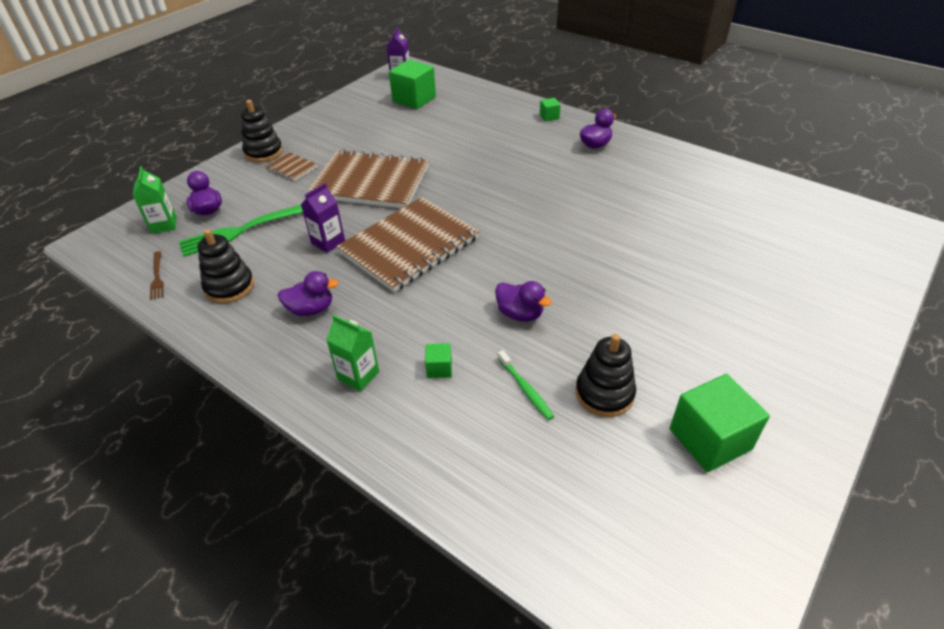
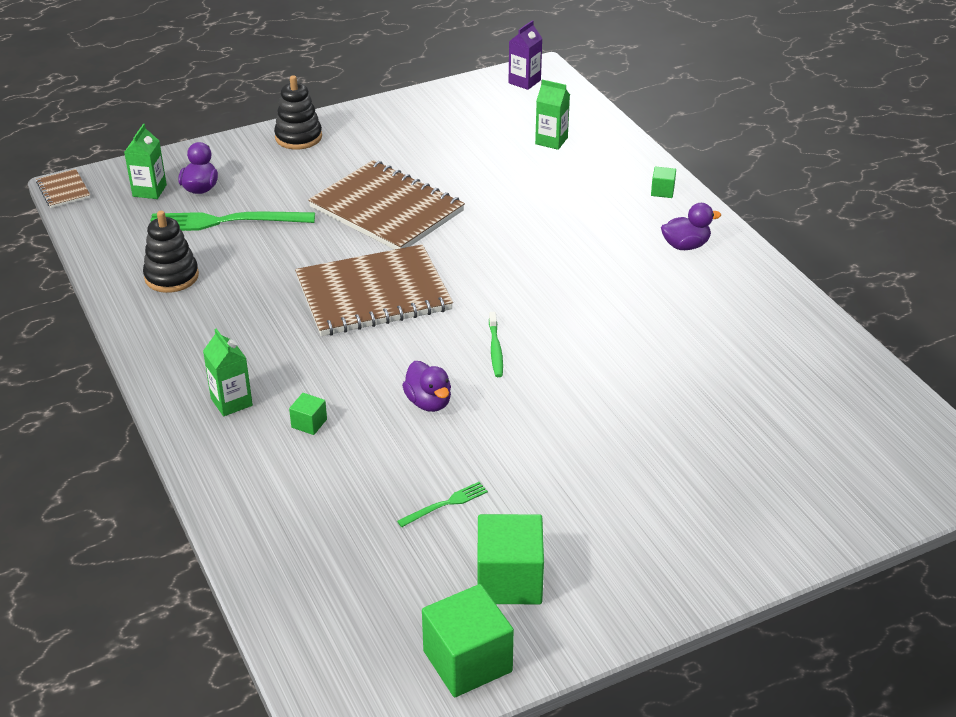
camera: 25 degrees right, 5 degrees down
(157, 277) = (113, 244): brown fork -> none
(291, 168) = (315, 166): brown notebook -> brown notebook (63, 190)
(311, 309) = (231, 325): purple duck -> none
(328, 242) = (295, 262): purple carton -> none
(414, 99) = (516, 118): green cube -> green cube (467, 661)
(450, 106) = (551, 141): none -> green carton
(525, 389) = (374, 471): green toothbrush -> green toothbrush (495, 349)
(604, 393) = (445, 504): black stacking toy -> green fork

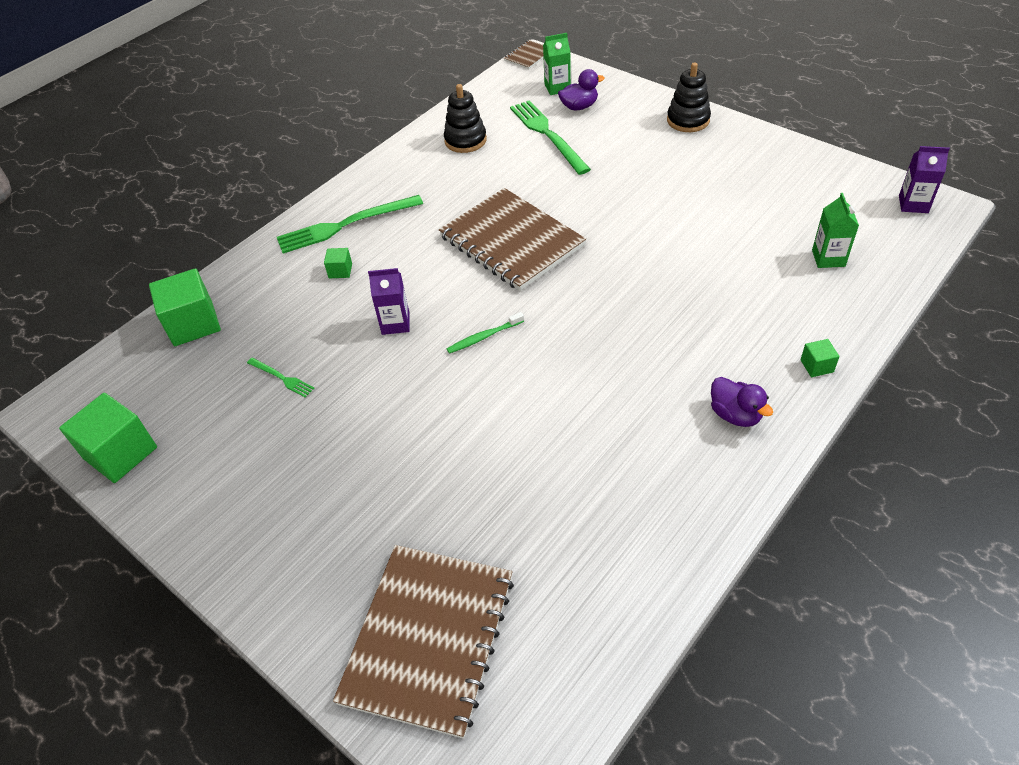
camera: 70 degrees right, 10 degrees up
(231, 402) = (345, 225): green carton -> green fork
(386, 209) = (629, 203): brown notebook -> brown notebook (428, 639)
(428, 402) = (395, 323): purple duck -> purple carton
(509, 580) = (210, 447): green cube -> green cube (193, 324)

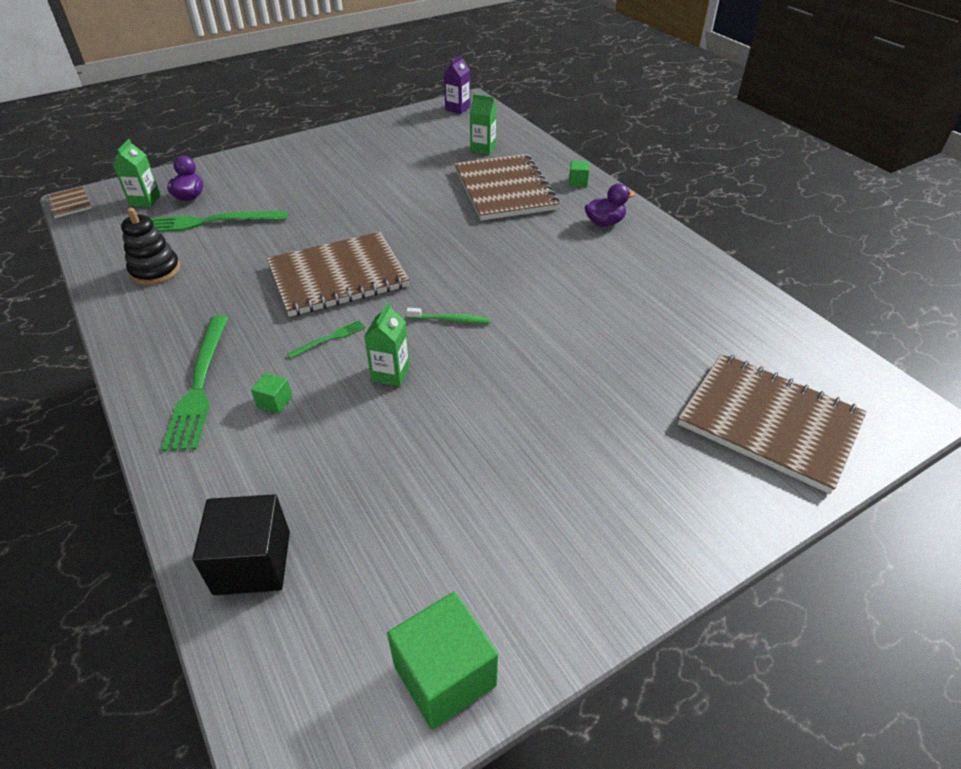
camera: 75 degrees left, 5 degrees down
(193, 324) = (252, 562): green cube -> black cube
(282, 378) = (411, 480): green fork -> green fork (329, 338)
(395, 323) = (390, 373): purple carton -> green carton
(484, 337) = (450, 320): green toothbrush -> green toothbrush turned 75 degrees counterclockwise
(688, 120) = (276, 154): black stacking toy -> none
(746, 305) = (505, 190): none -> brown notebook

